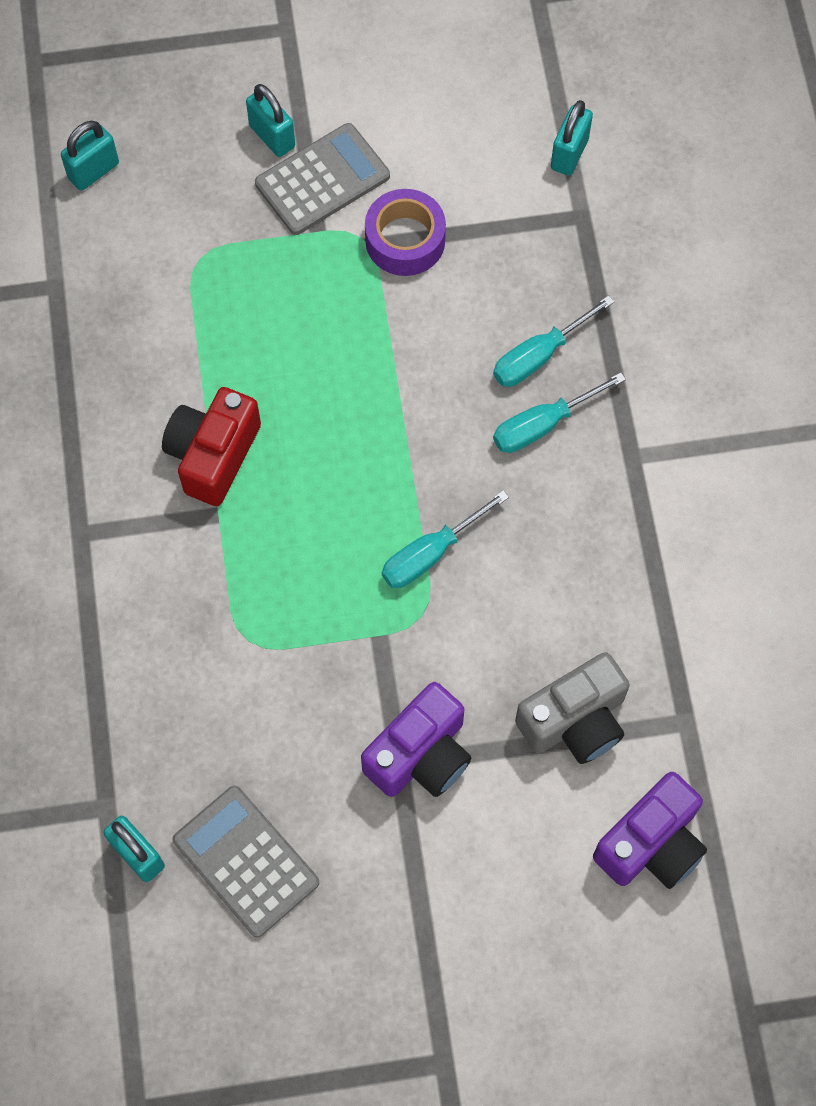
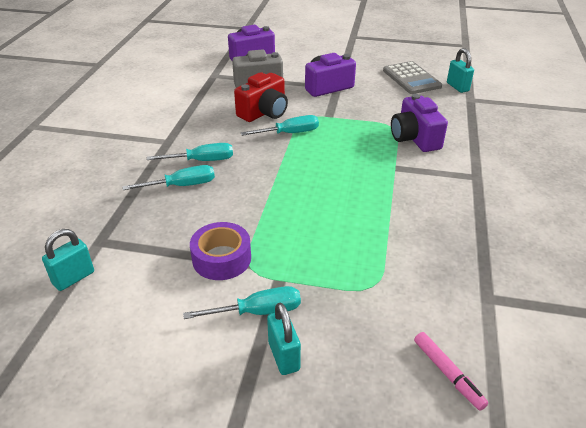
camera: 160 degrees left, 30 degrees down
(94, 171) = (448, 374): turquoise padlock -> pink marker
(199, 614) = (415, 138): none -> purple camera
(213, 455) = (391, 189): red camera -> red camera (264, 112)
(322, 180) = (259, 311): grey calculator -> turquoise screwdriver

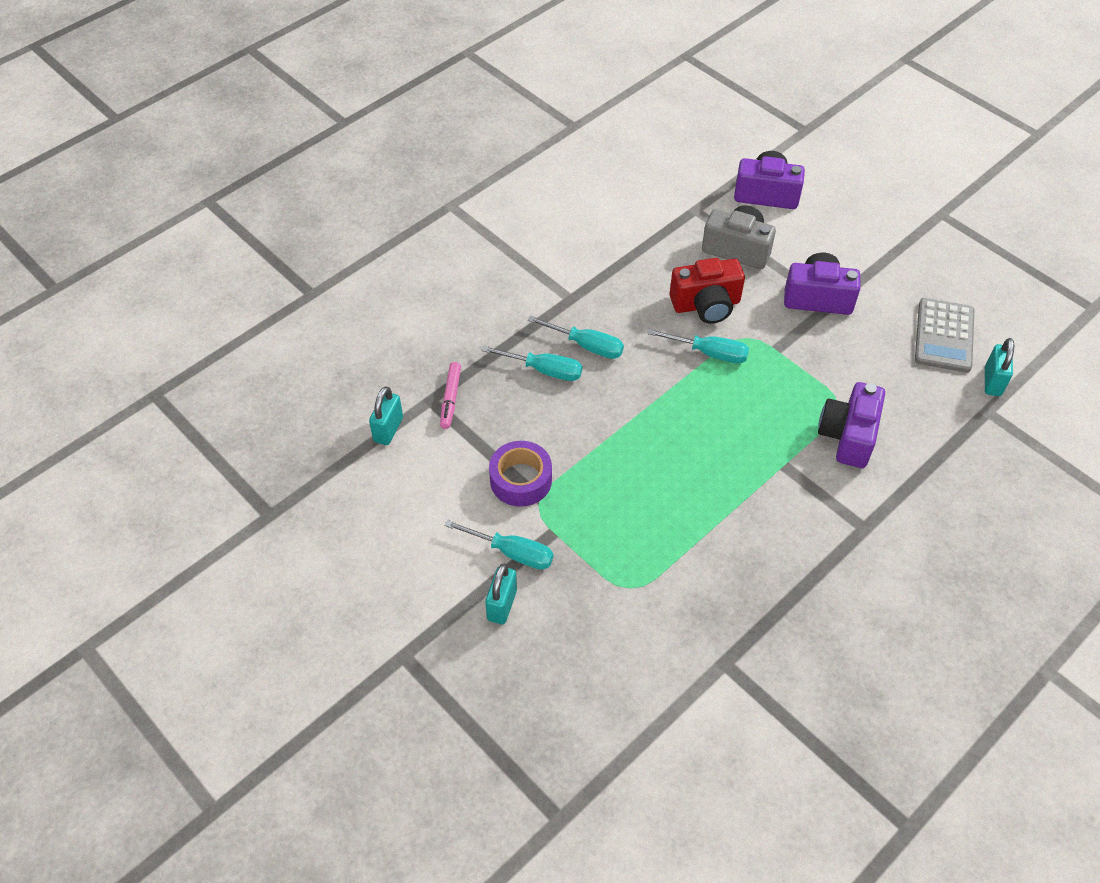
camera: 35 degrees right, 15 degrees up
(73, 278) = (388, 429): turquoise padlock -> turquoise padlock turned 60 degrees counterclockwise
(448, 374) = (619, 703): pink marker -> pink marker (451, 399)

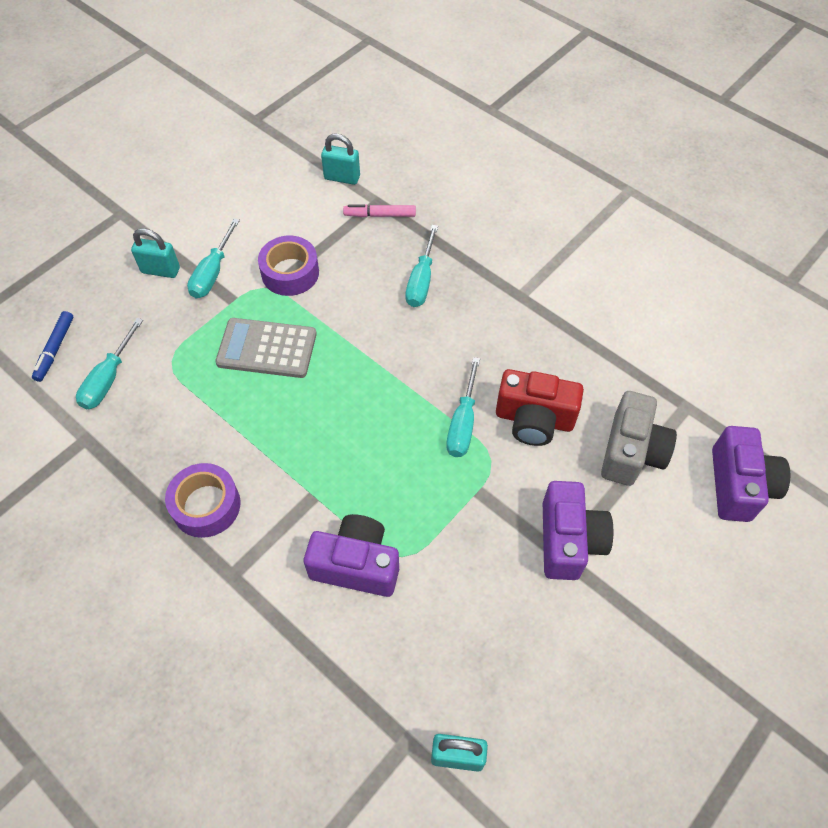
camera: 85 degrees right, 5 degrees up
(587, 346) = (457, 313): turquoise screwdriver -> turquoise screwdriver (108, 379)
(607, 707) = (55, 349): none -> blue marker
(706, 305) = (534, 419): red camera -> red camera turned 60 degrees counterclockwise
(797, 549) = (206, 505): none -> purple tape
(944, 336) = (530, 697): grey calculator -> grey calculator (267, 348)

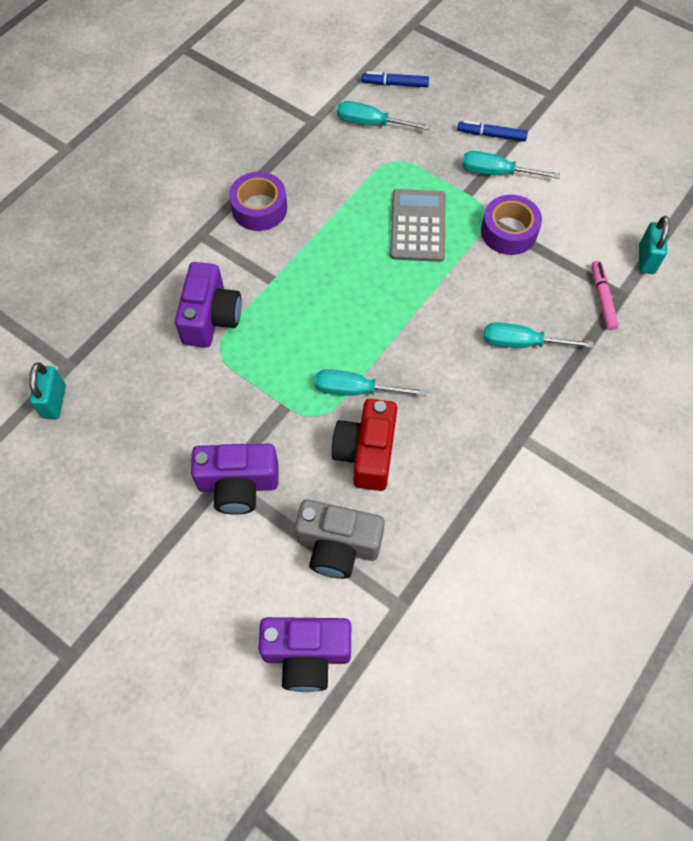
camera: 85 degrees right, 5 degrees up
(160, 270) = (491, 135): turquoise padlock -> blue marker

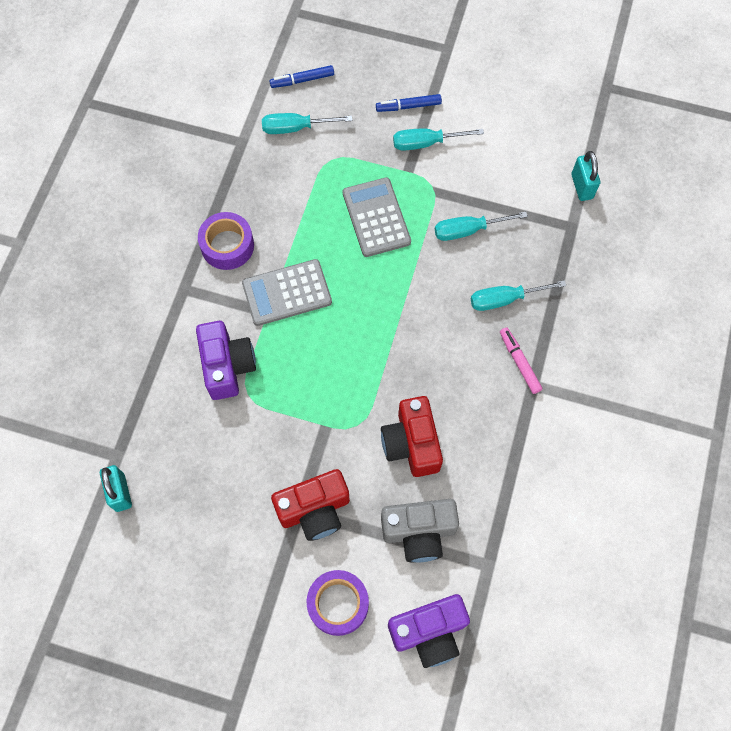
camera: 20 degrees left, 5 degrees up
(238, 485) = (314, 510): purple camera -> red camera
(299, 268) = (287, 293): none -> grey calculator
(355, 390) = (380, 390): turquoise screwdriver -> turquoise screwdriver (467, 230)
(509, 231) = (457, 197): purple tape -> purple tape (338, 604)
(602, 298) = (557, 235): pink marker -> pink marker (519, 362)

